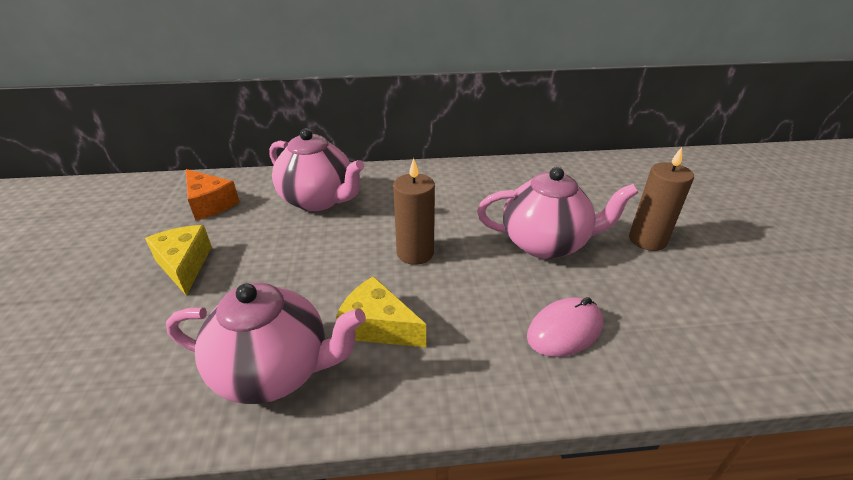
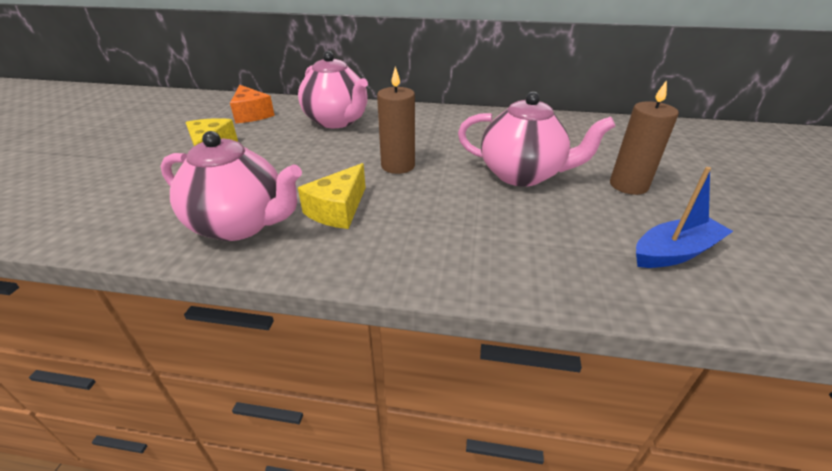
camera: 15 degrees right, 0 degrees up
(378, 326) = (338, 210): yellow cheese -> yellow cheese turned 105 degrees counterclockwise
(564, 330) = (504, 239): pink mouse -> none
(719, 314) = (674, 252): none -> blue boat

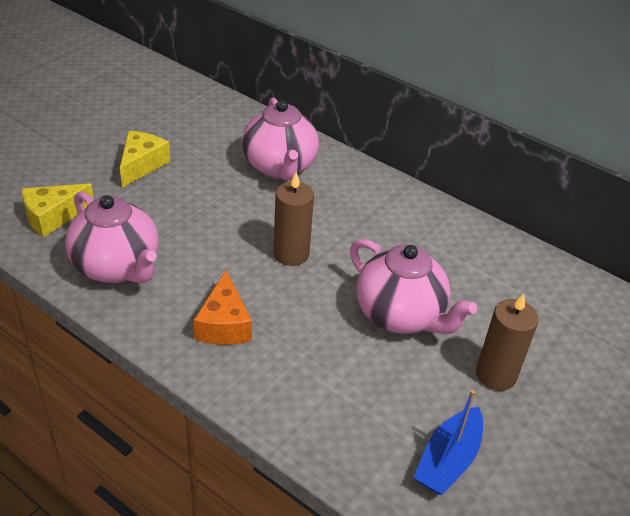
camera: 25 degrees right, 5 degrees up
(251, 114) = (204, 125): orange cheese -> orange cheese (224, 324)
(338, 210) = (201, 284): yellow cheese -> yellow cheese (53, 217)
(674, 252) = (448, 460): blue boat -> blue boat turned 120 degrees clockwise

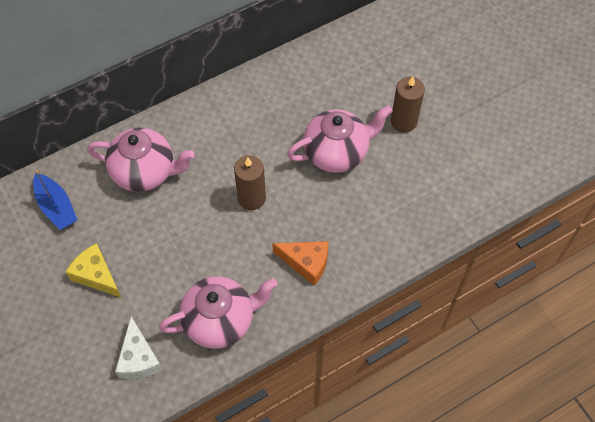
camera: 65 degrees left, 20 degrees up
(53, 217) = (139, 358): yellow cheese -> white cheese
(448, 460) = (455, 174): blue boat -> blue boat (56, 207)

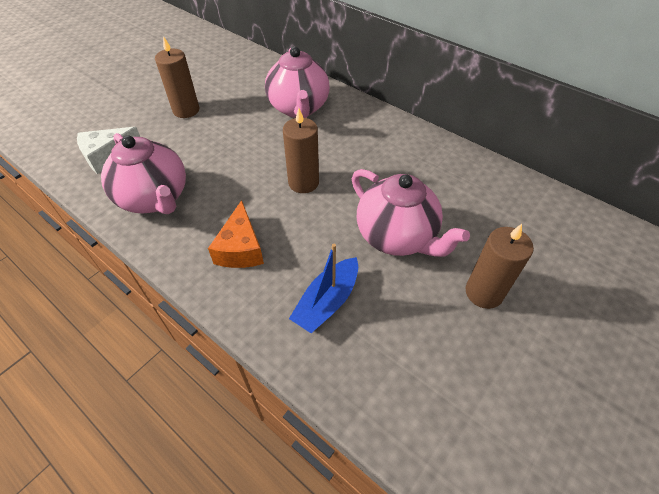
camera: 70 degrees right, 10 degrees down
(56, 207) = (244, 74): blue boat -> blue boat (327, 302)
(96, 275) = (186, 110): yellow cheese -> brown candle

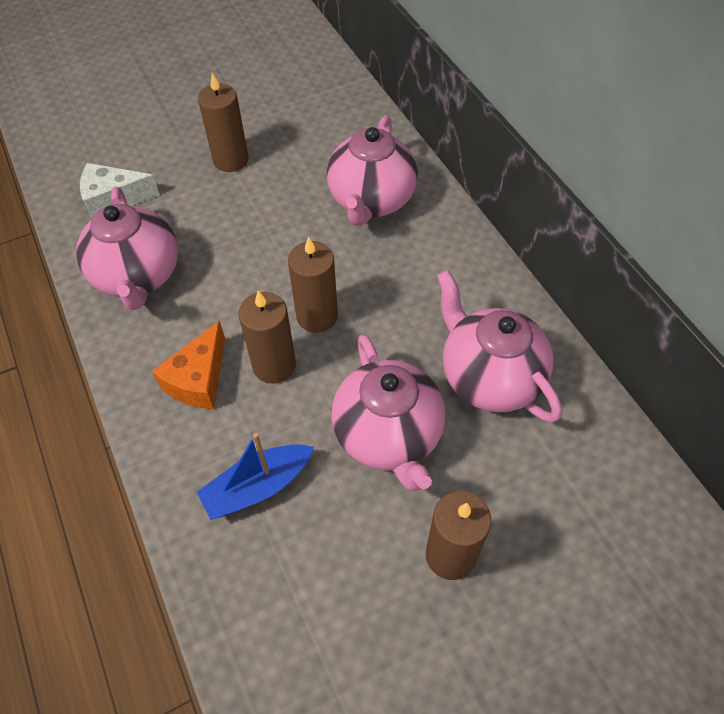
camera: 25 degrees right, 5 degrees up
(292, 221) = (274, 365): none -> brown candle
(437, 182) = (489, 377): none -> pink teapot

